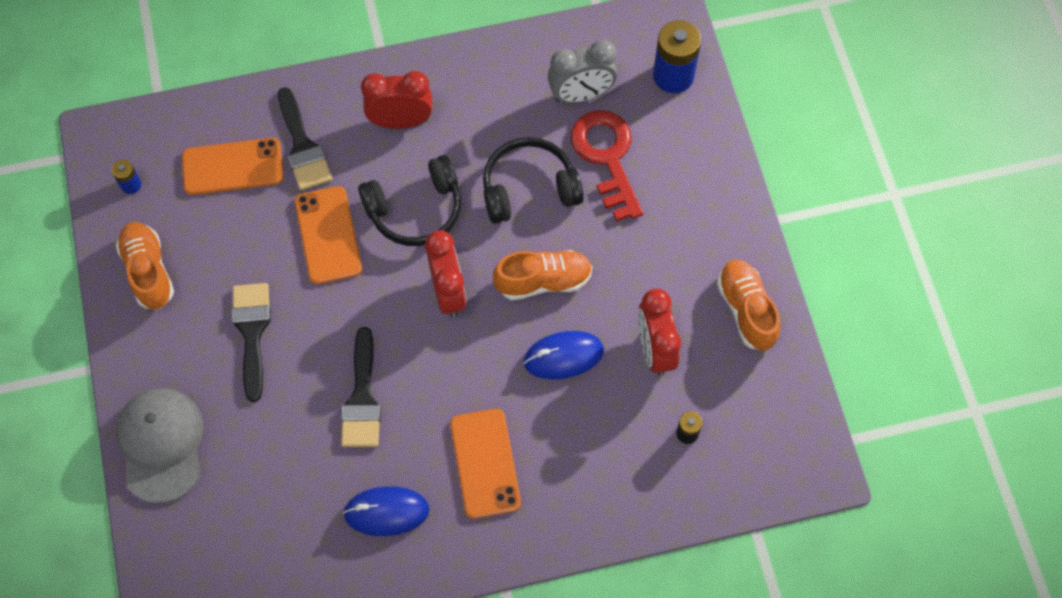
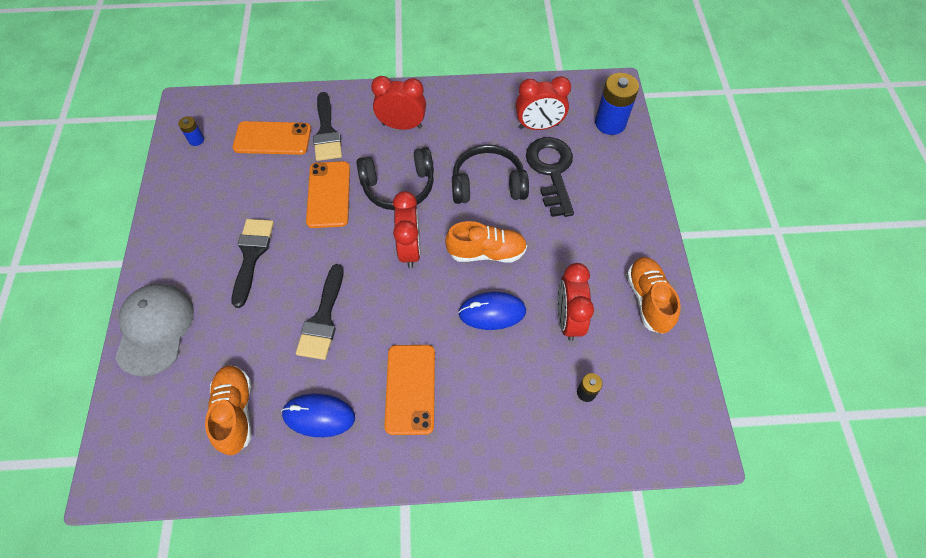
camera: 10 degrees right, 5 degrees down
(148, 271) = (189, 200): orange shoe -> orange shoe (235, 412)
(581, 95) = (538, 126): grey clock -> red clock
(607, 157) = (551, 171): red key -> black key

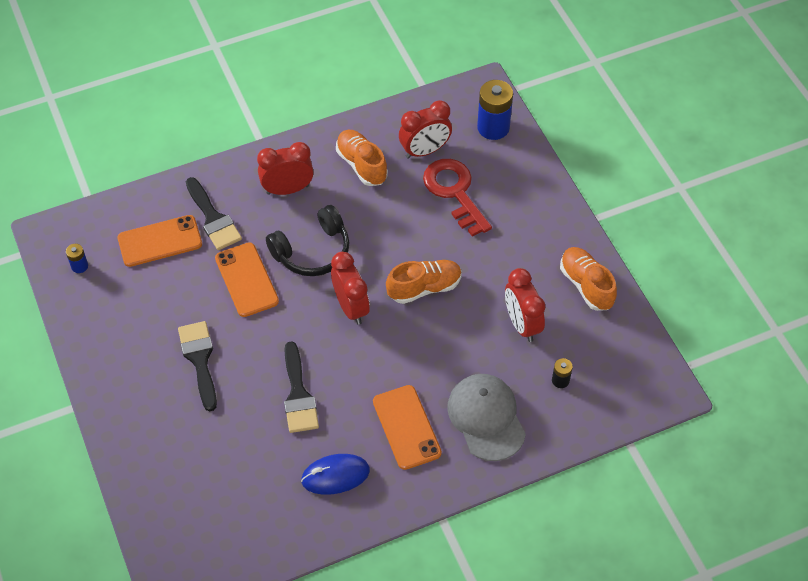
camera: 20 degrees left, 5 degrees down
(155, 329) = (142, 454): grey cap -> grey cap (486, 418)
(235, 412) = (258, 497): orange shoe -> orange shoe (361, 165)
(488, 184) = (399, 223): black headphones -> none
(492, 312) = (452, 340): blue mouse -> none
(551, 171) = (454, 192): black key -> red key

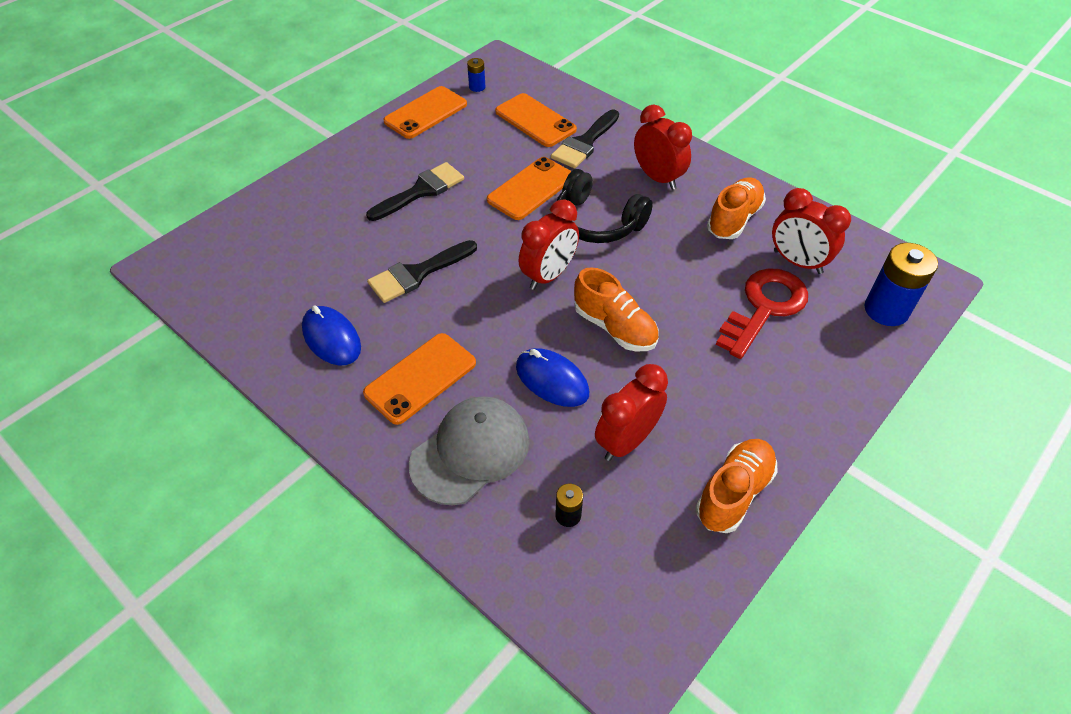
camera: 65 degrees right, 5 degrees down
(91, 320) = (425, 113): none -> orange phone
(451, 346) = (552, 380): none -> blue mouse

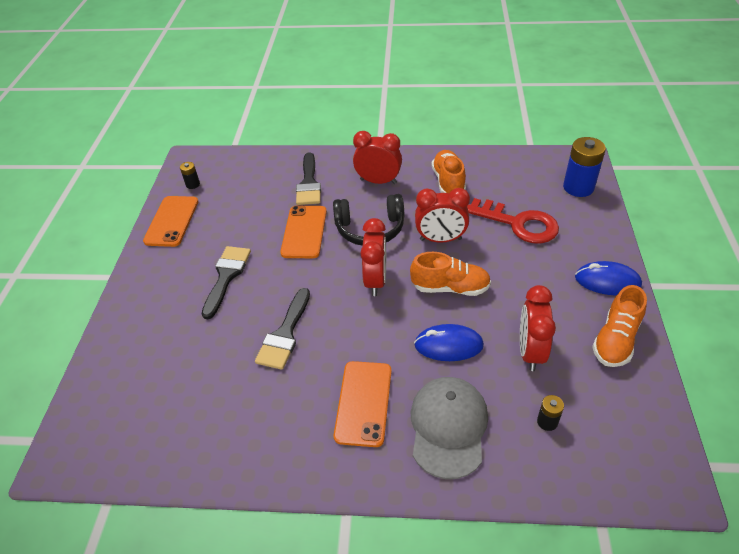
camera: 35 degrees left, 5 degrees down
(331, 338) = (269, 420): blue mouse -> blue mouse (607, 281)
(477, 87) = (193, 184): blue battery -> black battery
(535, 121) = (259, 186): orange phone -> none
(733, 493) = (615, 340): orange shoe -> orange shoe turned 150 degrees counterclockwise
(764, 308) = (518, 224): red key -> red key turned 120 degrees clockwise
(797, 262) = (508, 187): red clock -> red clock (440, 239)

